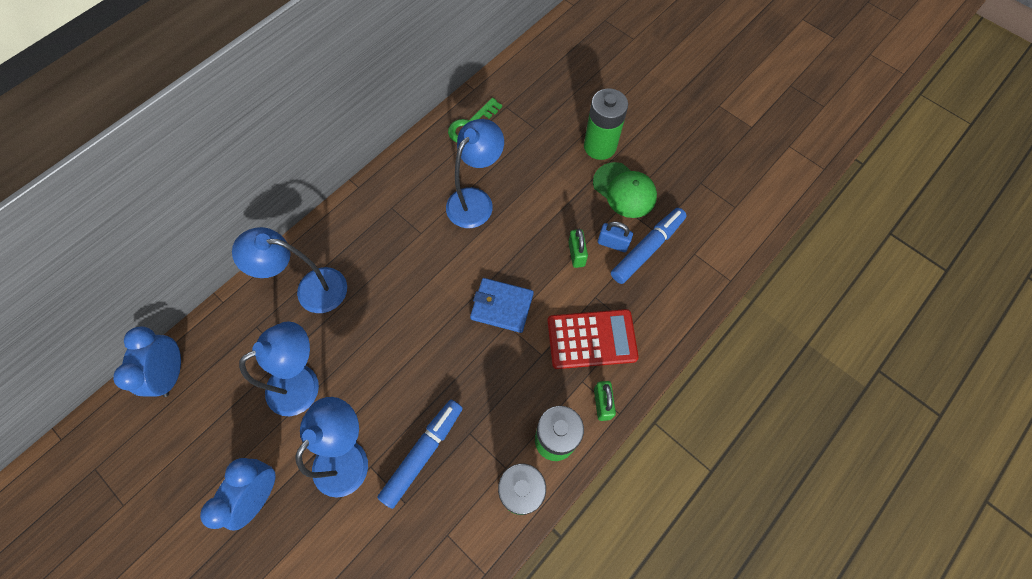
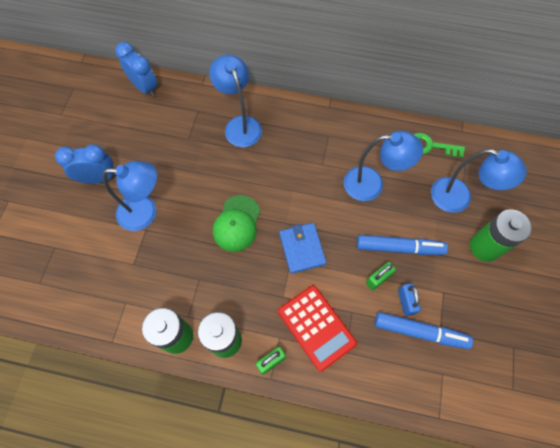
camera: 60 degrees right, 0 degrees up
(172, 373) = (145, 87): blue clock -> blue clock turned 75 degrees clockwise
(303, 383) = (177, 159): blue lamp -> blue lamp (459, 198)
(423, 453) = (170, 257): blue marker -> blue marker (399, 248)
(624, 190) = (459, 287): green cap -> green cap (237, 223)

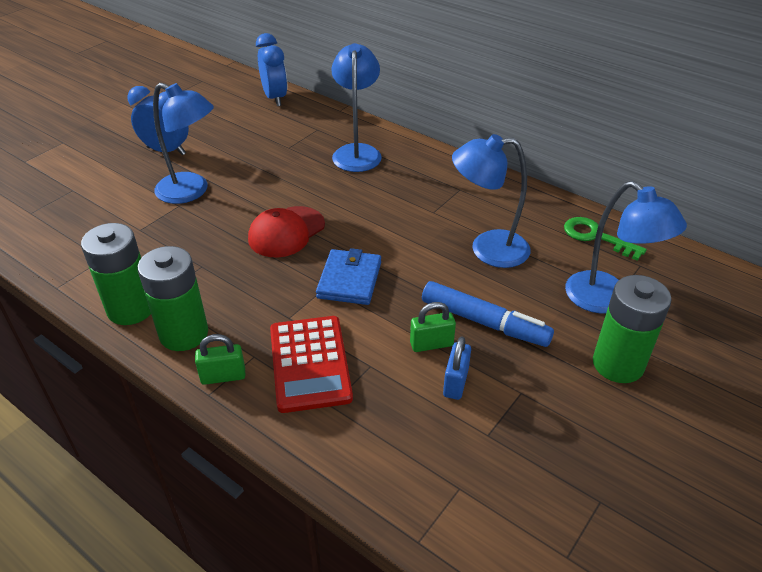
camera: 25 degrees right, 25 degrees down
(237, 223) = (286, 232): green cap -> red cap
(372, 184) = (487, 249): blue lamp -> blue lamp turned 150 degrees clockwise
(420, 332) = (455, 424): blue marker -> none

